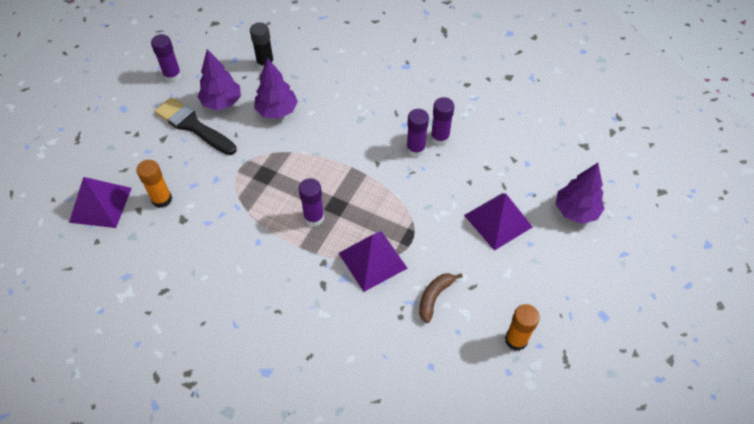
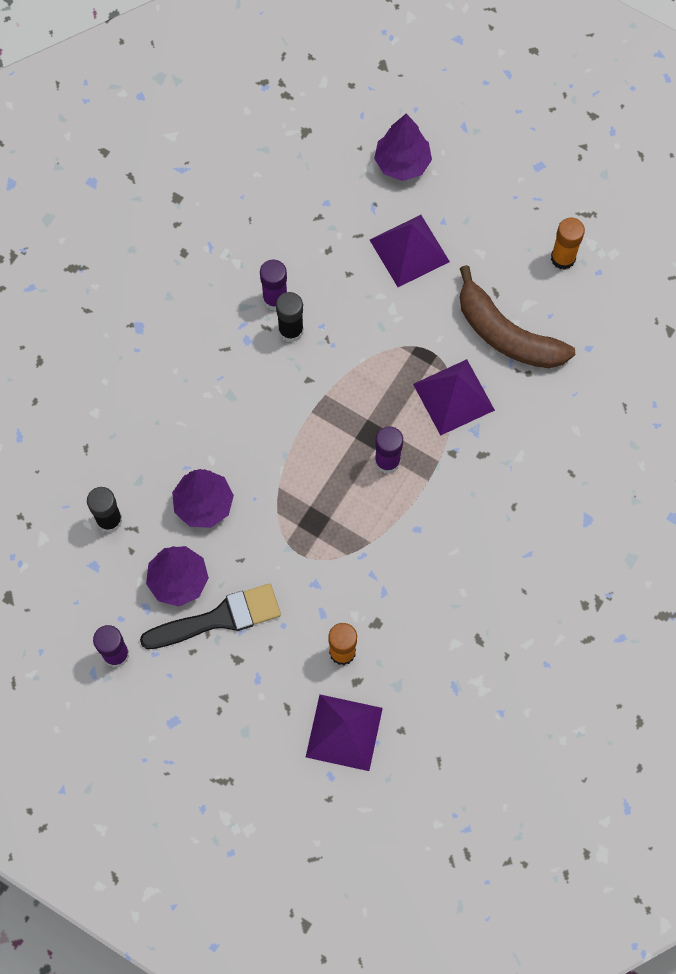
camera: 85 degrees left, 15 degrees up
(193, 126) = (218, 618): black brush -> black brush turned 150 degrees counterclockwise
(415, 149) = (291, 330): purple glue stick -> black glue stick
(434, 297) = (506, 334): brown banana -> brown banana, size x1.94

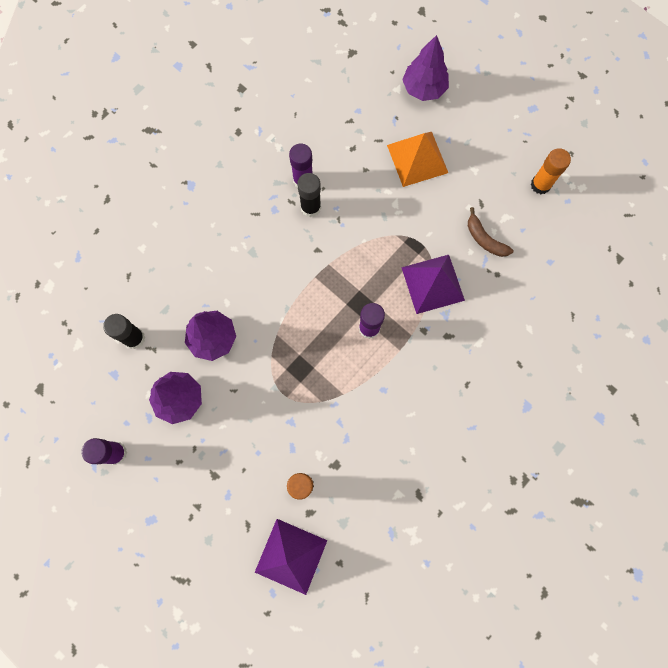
camera: 10 degrees right, 5 degrees up
(218, 618) = (206, 437): black brush -> none
(409, 250) = (417, 159): purple pyramid -> orange pyramid
(506, 334) = (484, 239): brown banana -> brown banana, size x0.52

